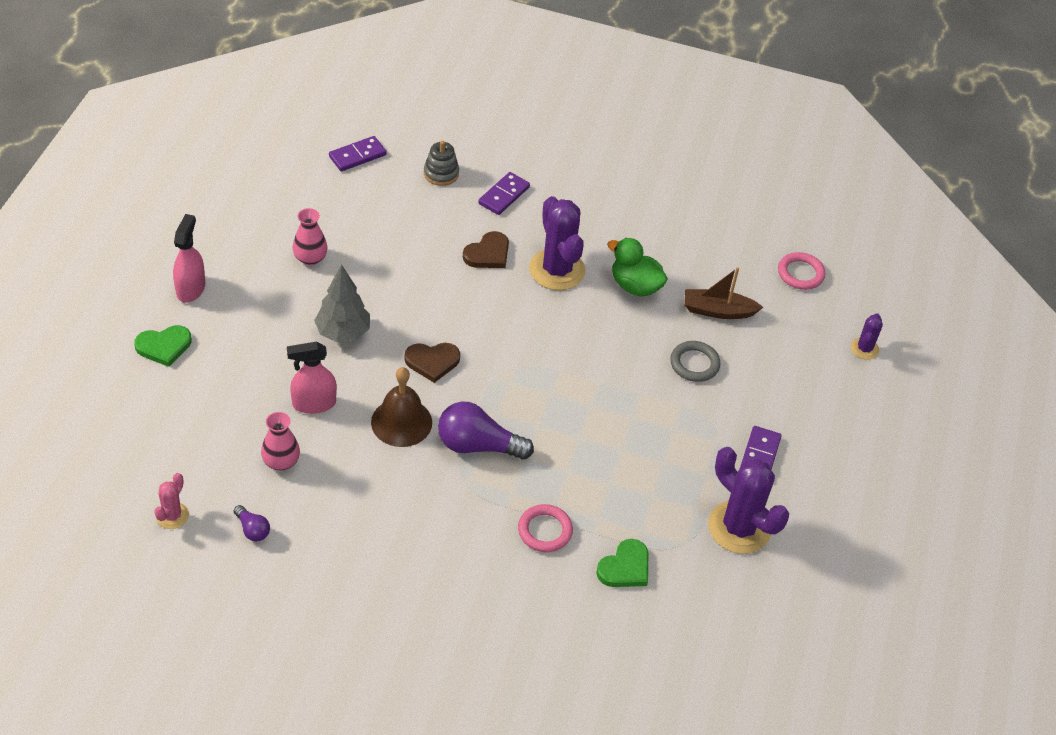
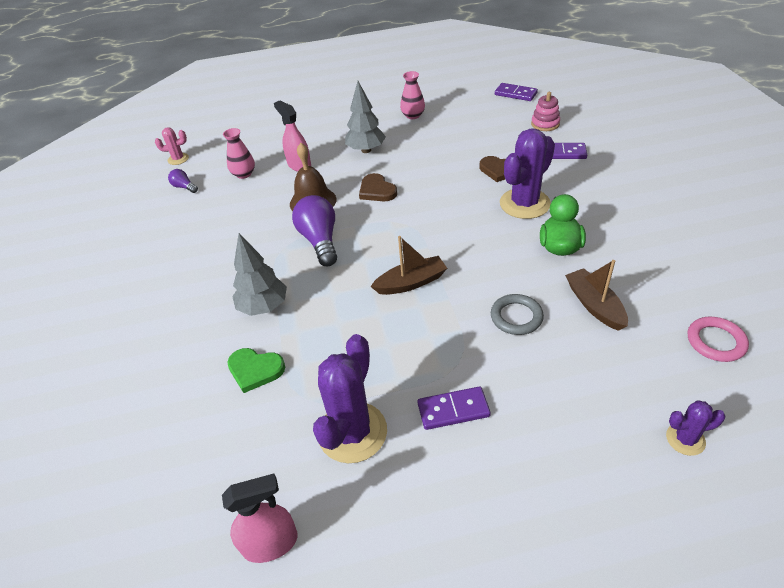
camera: 70 degrees right, 5 degrees down
(164, 346) = (297, 106): green heart -> none
(191, 288) = (347, 95): pink spray bottle -> pink spray bottle (270, 543)
(252, 529) = (184, 187): purple light bulb -> purple light bulb turned 105 degrees clockwise
(441, 173) = (545, 124): grey stacking toy -> pink stacking toy
(545, 531) = (263, 307): pink ring -> grey tree
(599, 407) = (411, 283): none -> brown boat

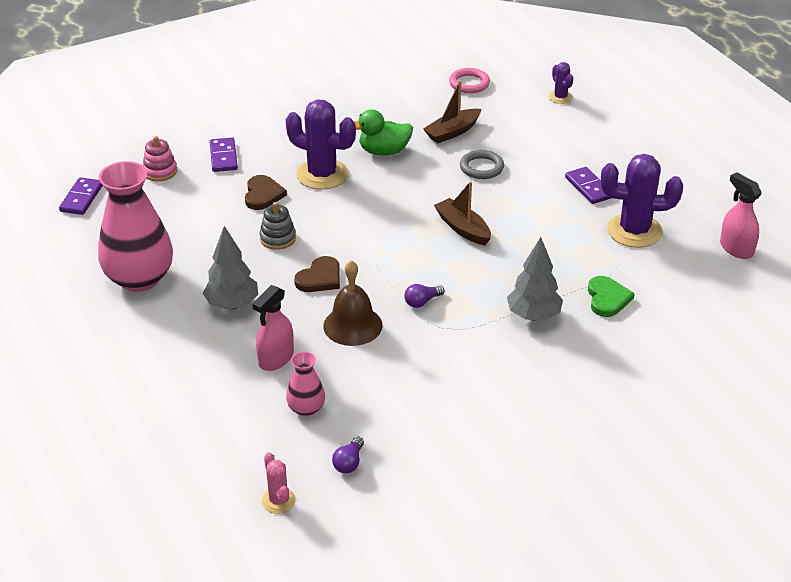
camera: 110 degrees left, 5 degrees down
(320, 241) = (422, 302): purple light bulb -> purple light bulb, size x0.49
(413, 115) = (139, 278): pink vase -> pink vase, size x2.10
(436, 174) = (278, 238): none -> grey stacking toy

